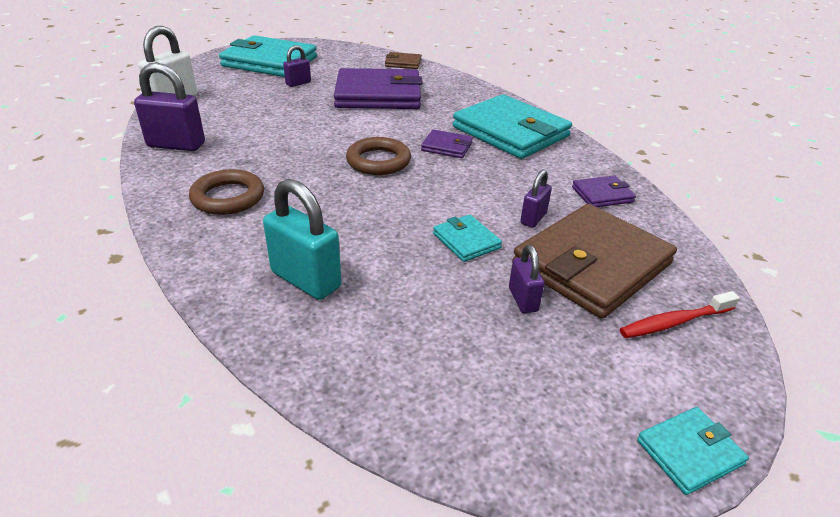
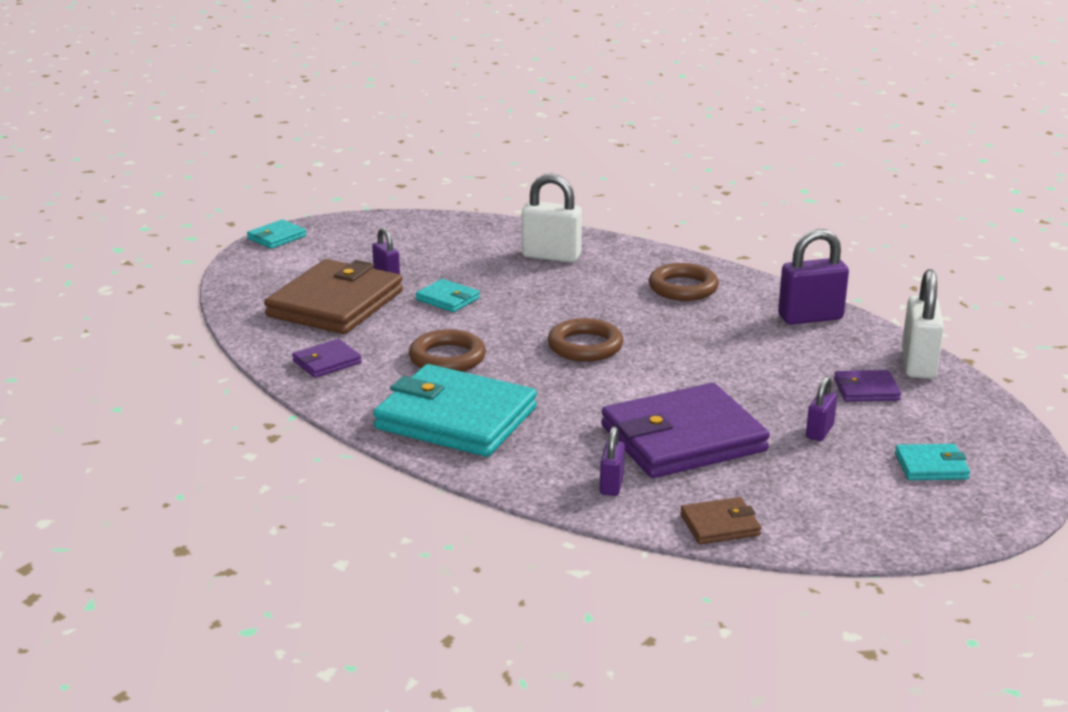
camera: 160 degrees right, 10 degrees down
(270, 62) = (931, 466): turquoise wallet -> turquoise wallet, size x0.45
(306, 280) = (551, 256): turquoise padlock -> white padlock
(447, 147) = (523, 379): purple wallet -> purple wallet (866, 390)
(496, 176) = (447, 358): none -> brown ring
(533, 218) = (394, 326): purple padlock -> purple padlock (611, 485)
(674, 322) = (272, 283): red toothbrush -> none

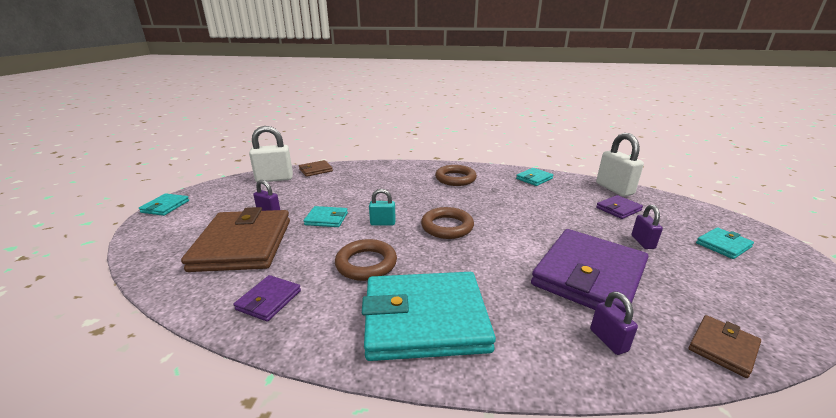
camera: 30 degrees left, 0 degrees up
(492, 227) = (315, 170): none -> brown wallet
(510, 321) = (382, 223): none -> turquoise padlock
(551, 256) = (366, 178): white padlock -> white padlock (274, 179)
(810, 317) = (534, 178): purple padlock -> turquoise wallet

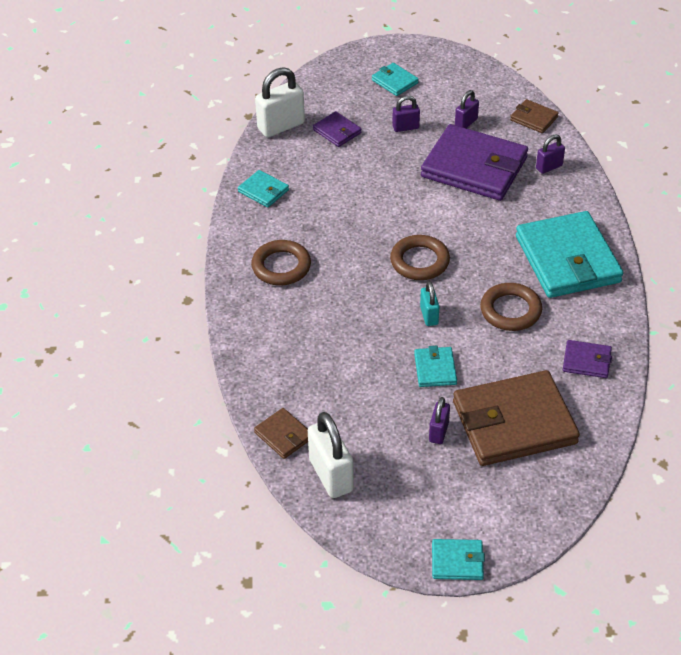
camera: 100 degrees left, 20 degrees up
(673, 282) = (466, 123): none -> purple padlock

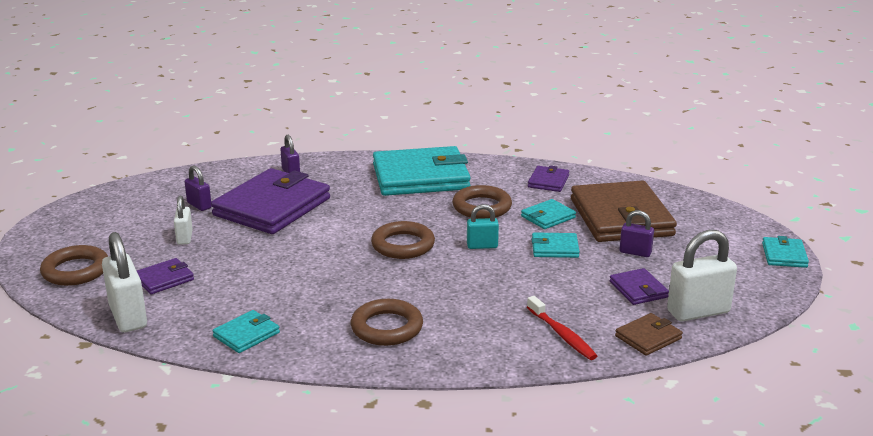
camera: 85 degrees left, 20 degrees down
(281, 376) = (562, 335): none -> red toothbrush
(342, 84) = (76, 270): none -> brown ring
(365, 431) = (638, 289): none -> purple wallet
(394, 81) = (98, 238): turquoise wallet -> turquoise wallet (548, 217)
(405, 127) = (184, 238): purple padlock -> white padlock
(534, 118) = (214, 173): brown wallet -> none

